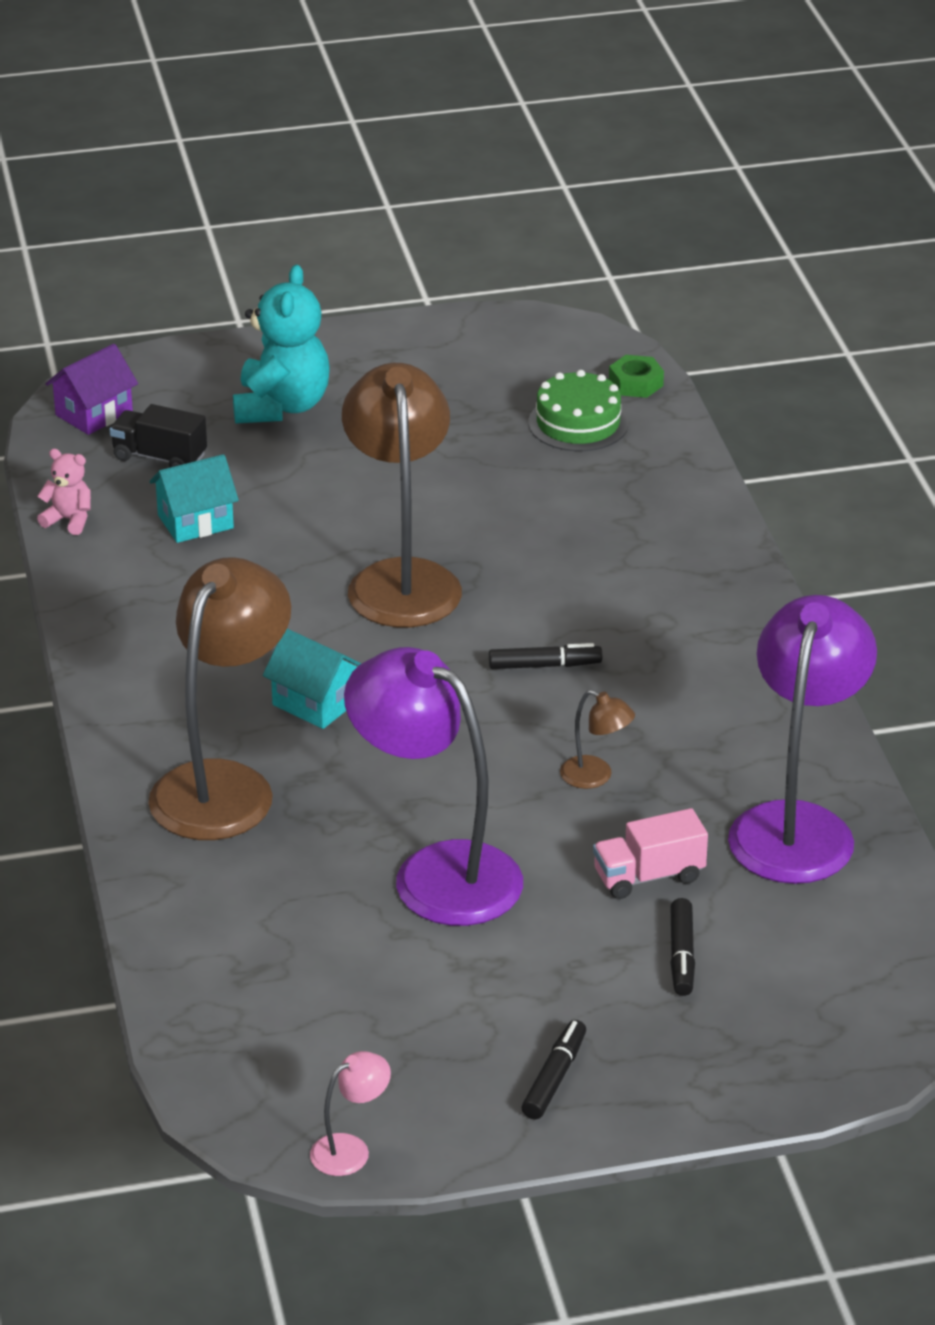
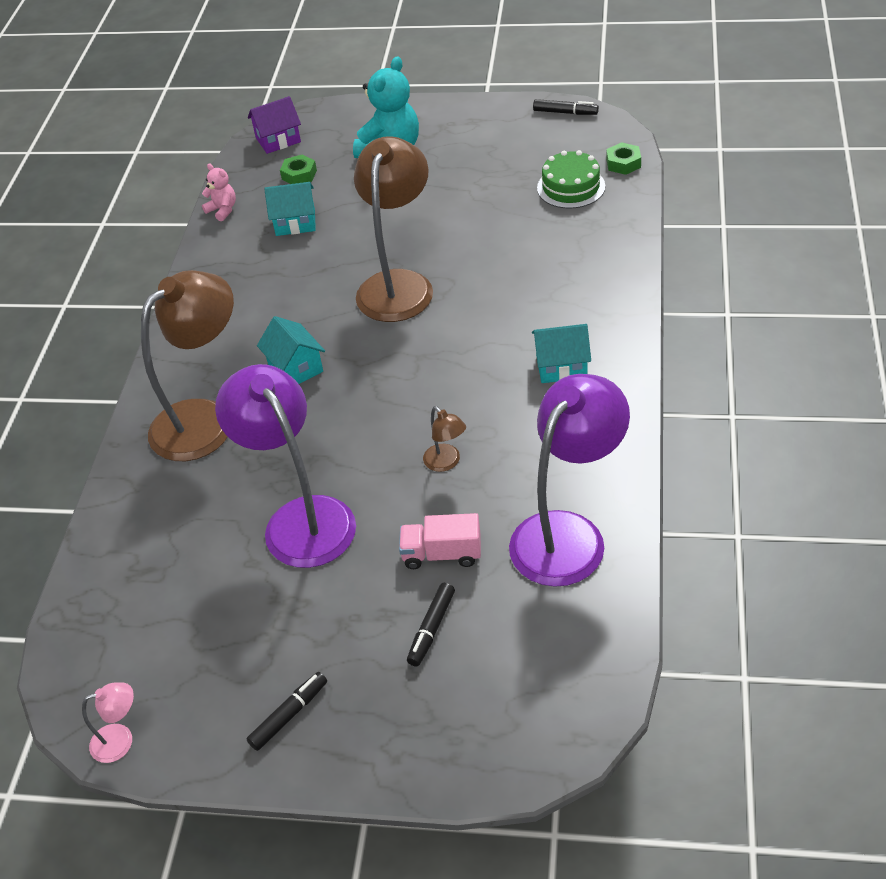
camera: 25 degrees right, 10 degrees up
(159, 457) = (299, 175): black truck -> green nut
(545, 665) = (457, 366): black marker -> black marker (565, 112)
(686, 643) = (561, 366): none -> turquoise house

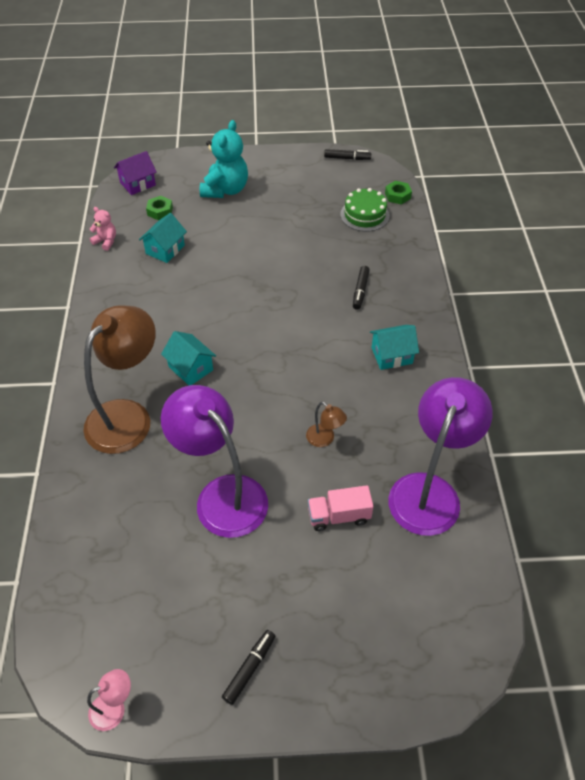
camera: 15 degrees left, 5 degrees up
(295, 223) = (165, 249): turquoise house -> turquoise house turned 45 degrees counterclockwise
(399, 284) = (255, 296): brown lamp -> none
(431, 629) = (345, 580): black marker -> black marker (360, 291)

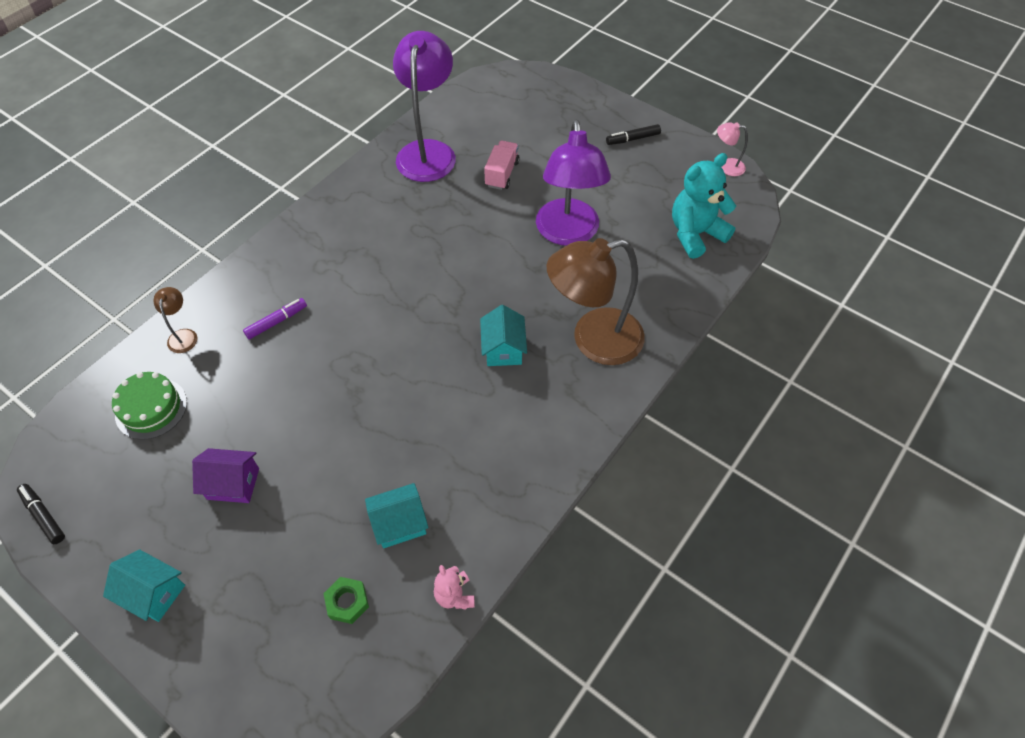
camera: 140 degrees left, 5 degrees up
(138, 184) = (325, 692): purple house -> purple house (233, 484)
(225, 190) = (236, 578): turquoise teddy bear -> turquoise teddy bear (695, 234)
(324, 439) = (457, 222): brown lamp -> brown lamp (183, 335)
(339, 516) = (502, 174): pink truck -> pink truck turned 105 degrees counterclockwise
(360, 291) = (277, 322): black marker -> purple marker
(391, 355) = (331, 248): turquoise house -> turquoise house (154, 593)
(397, 196) = (84, 409): green nut -> none
(429, 491) = (428, 151): purple lamp -> purple lamp turned 120 degrees clockwise

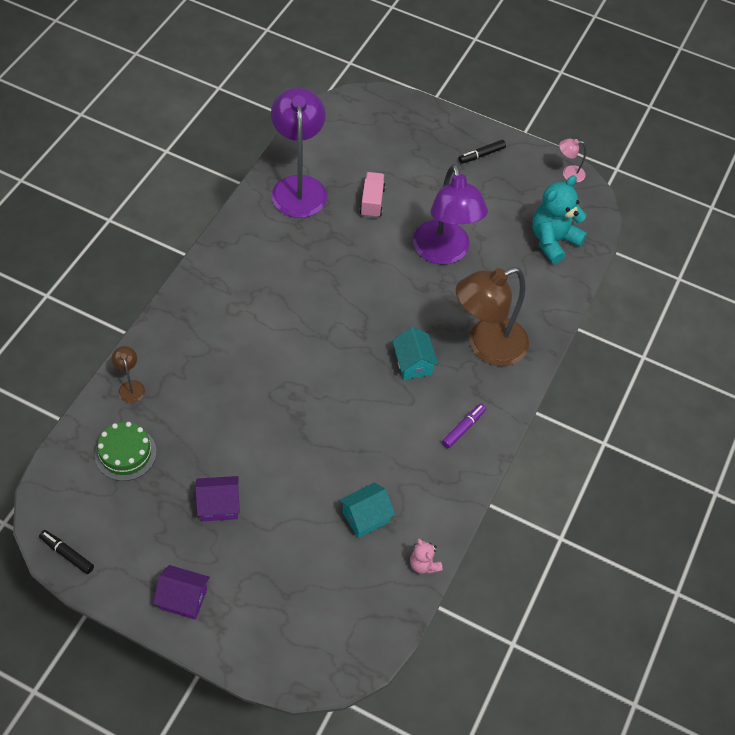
camera: 15 degrees left, 0 degrees up
(154, 593) = (183, 599): turquoise house -> purple house
(277, 322) = (210, 364): purple marker -> purple marker (463, 428)
(347, 602) = (341, 582): green nut -> none

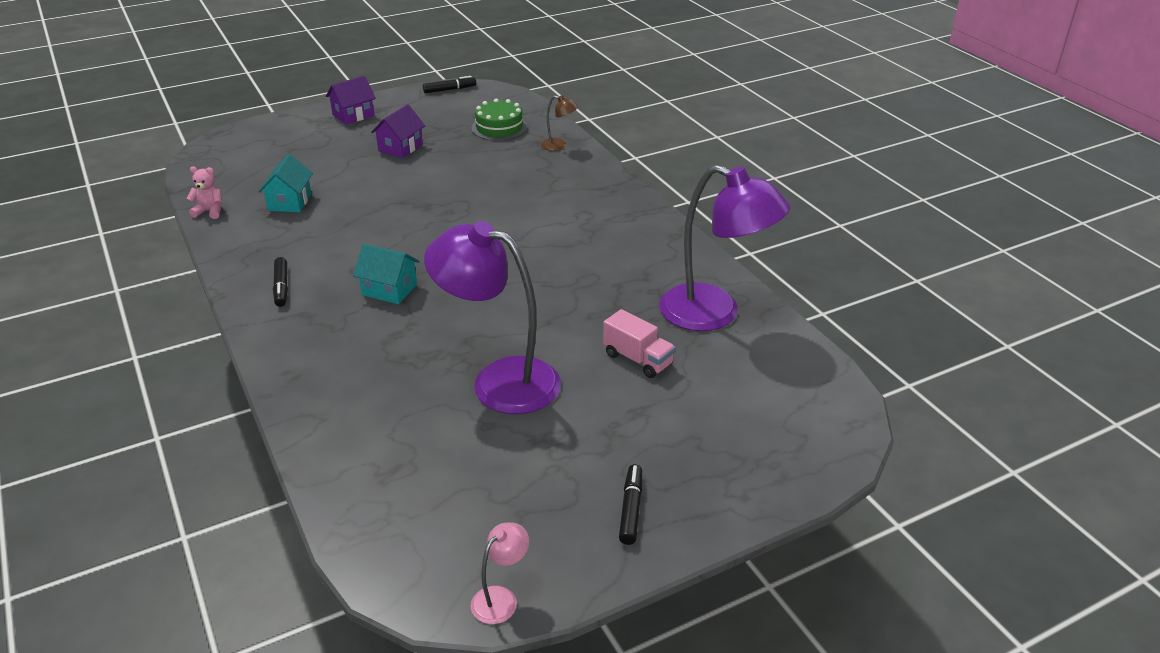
camera: 130 degrees right, 20 degrees down
(463, 428) = (281, 287): purple marker -> black marker
(486, 346) = (340, 348): brown lamp -> none
(553, 241) = (405, 495): turquoise teddy bear -> none

